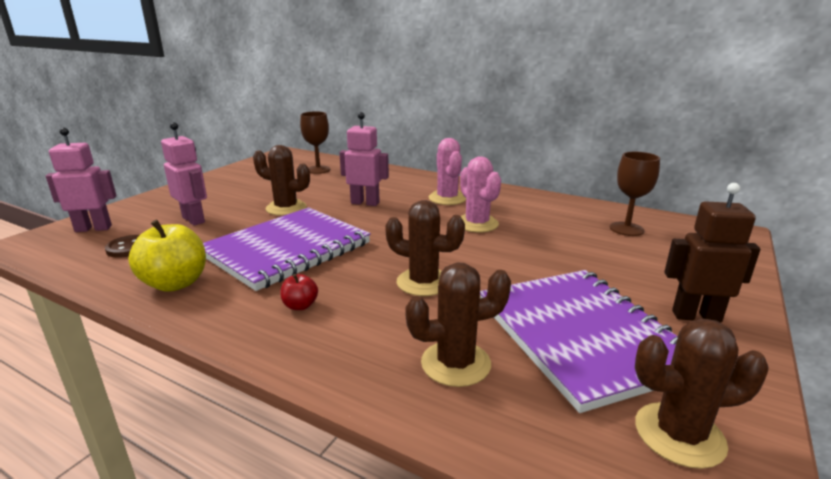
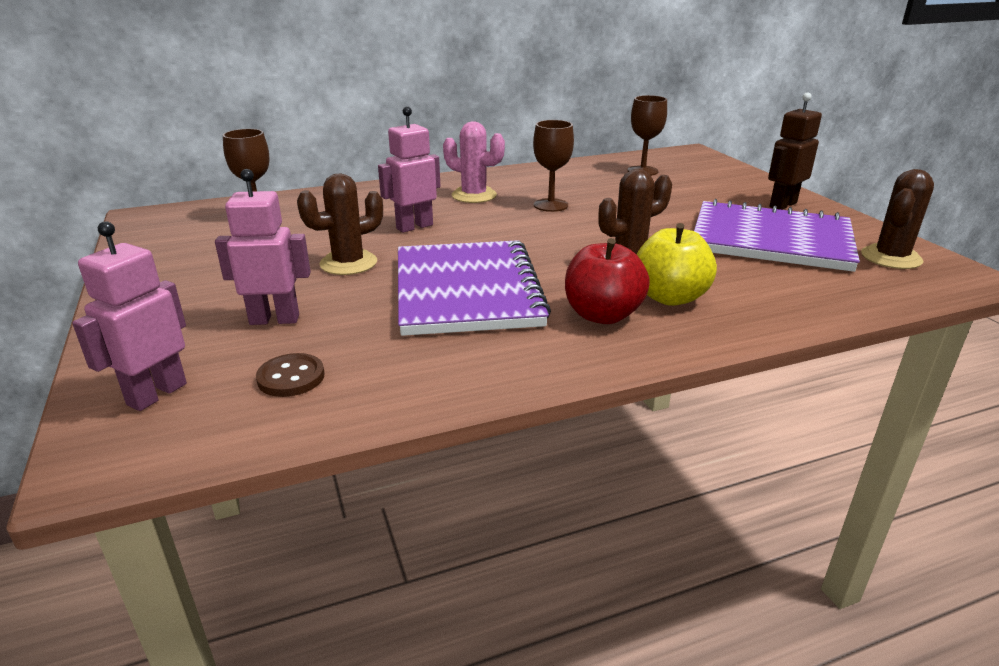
camera: 50 degrees left, 5 degrees up
(175, 283) = (457, 365): yellow apple -> yellow apple (670, 297)
(300, 306) = (602, 315): red apple -> red apple, size x2.00
(455, 363) = (763, 286): brown cactus -> none
(477, 224) = (551, 205): pink cactus -> brown goblet

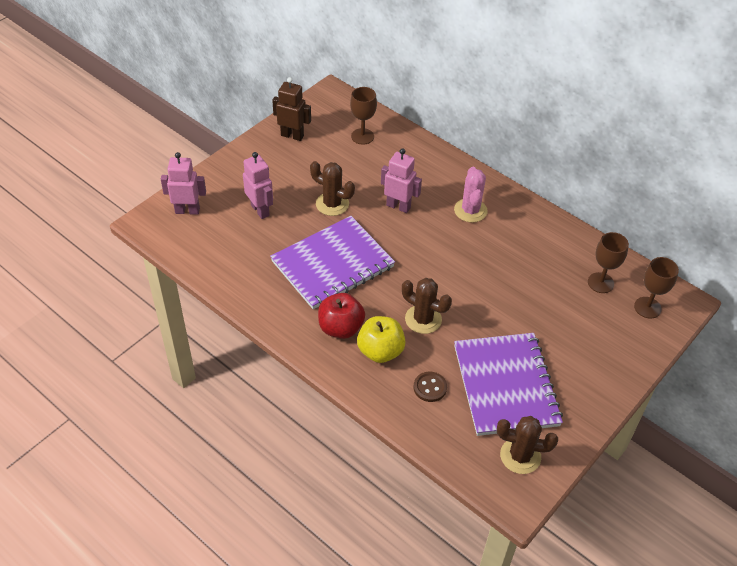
camera: 60 degrees right, 20 degrees up
(291, 377) = (220, 242): brown button -> brown button (430, 387)
(551, 205) = (483, 255): brown goblet -> brown goblet (647, 307)
(782, 205) = (587, 383): brown robot -> brown robot (292, 135)

